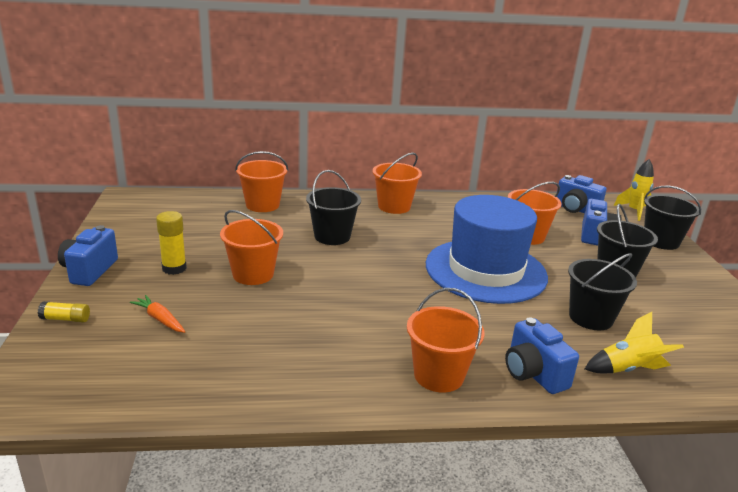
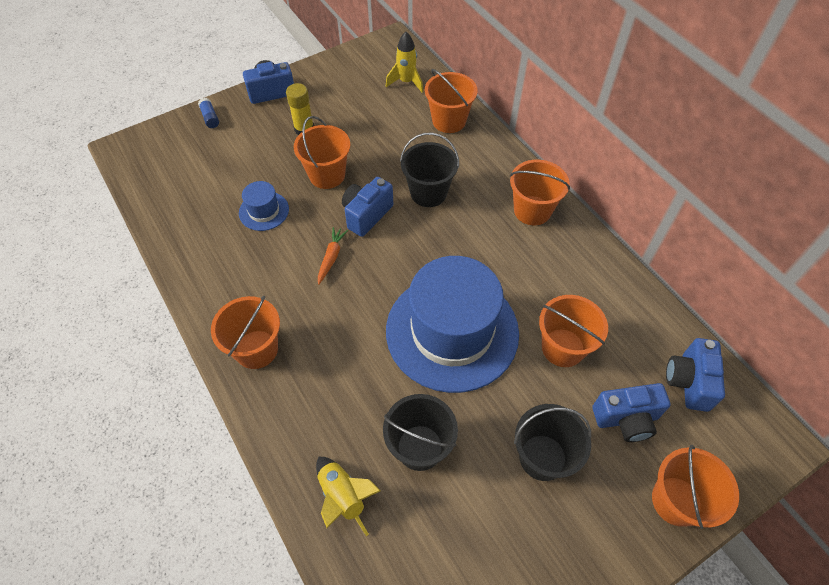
camera: 65 degrees right, 30 degrees up
(66, 319) = (210, 118): yellow glue stick -> blue glue stick
(160, 319) = (236, 160): orange carrot -> orange carrot (331, 257)
(258, 322) = (264, 211): none -> blue hat
(533, 374) = (294, 417): blue camera -> blue camera (366, 215)
(634, 211) = (751, 455): yellow rocket -> yellow rocket (406, 82)
(661, 241) = (676, 501): black bucket -> orange bucket

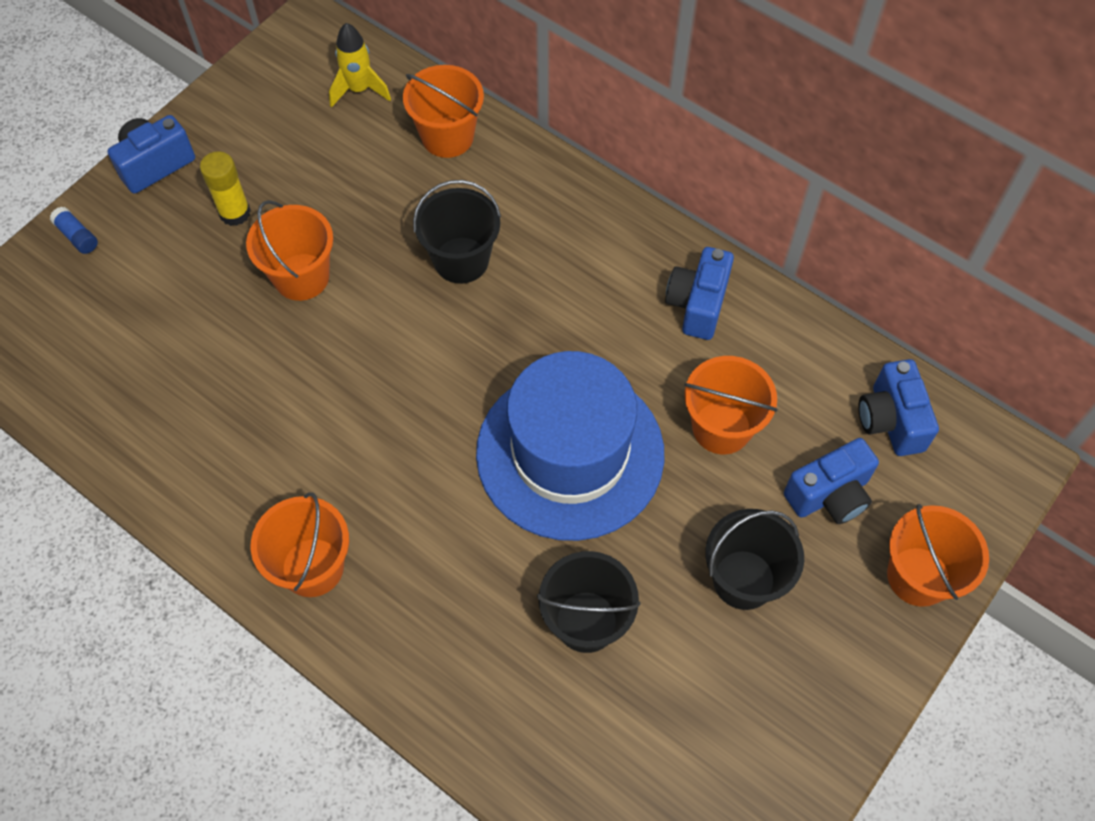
camera: 20 degrees left, 5 degrees up
(264, 211) = (231, 362): blue hat -> none
(331, 257) = (361, 401): orange carrot -> none
(343, 496) = (513, 718): yellow rocket -> none
(366, 215) = (385, 321): blue camera -> blue camera (697, 305)
(532, 210) = (616, 243): orange bucket -> none

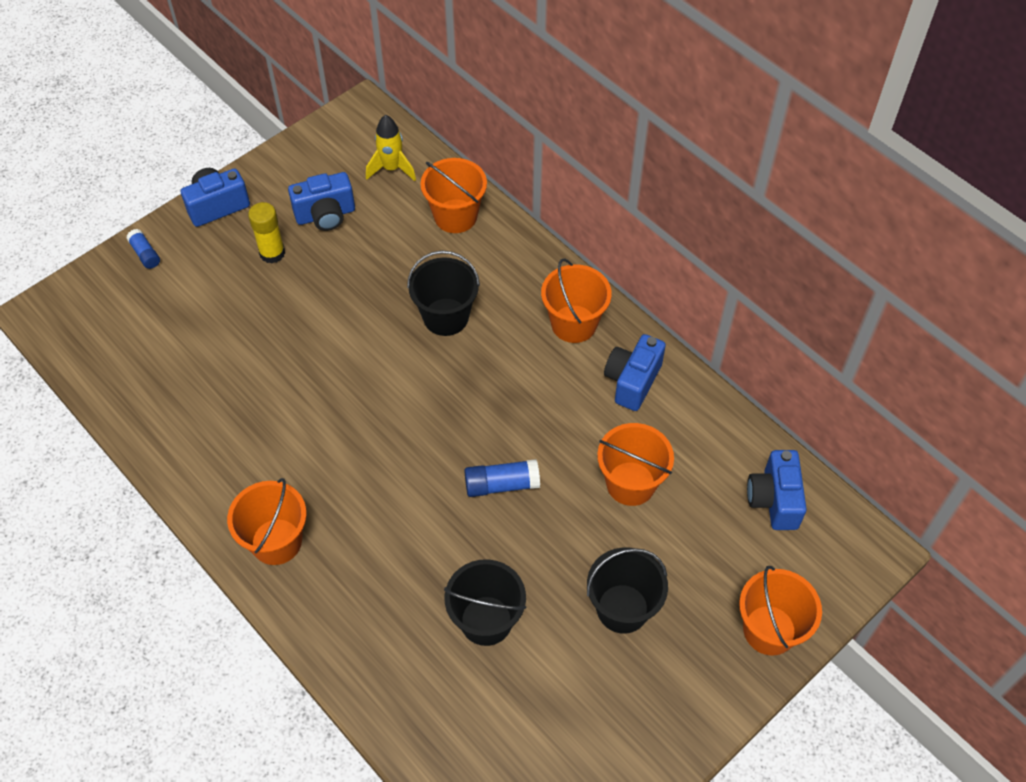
camera: 10 degrees right, 5 degrees down
(301, 277) = (315, 311): orange bucket -> orange bucket (574, 324)
(570, 453) = (501, 484): blue hat -> blue glue stick
(829, 495) = (709, 552): blue camera -> blue camera (325, 215)

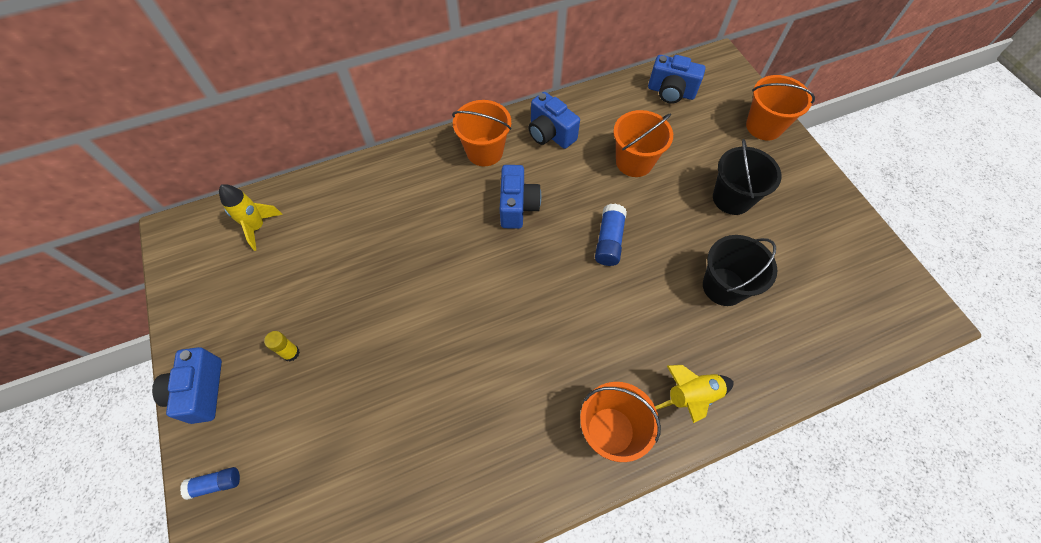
camera: 70 degrees left, 5 degrees up
(272, 253) = (291, 353): yellow glue stick -> yellow glue stick, size x0.65
(325, 215) = (275, 294): blue camera -> blue camera (517, 206)
(337, 610) = (691, 396): none -> yellow rocket
(446, 317) = (436, 232): black bucket -> none
(455, 216) = (338, 196): orange bucket -> none

